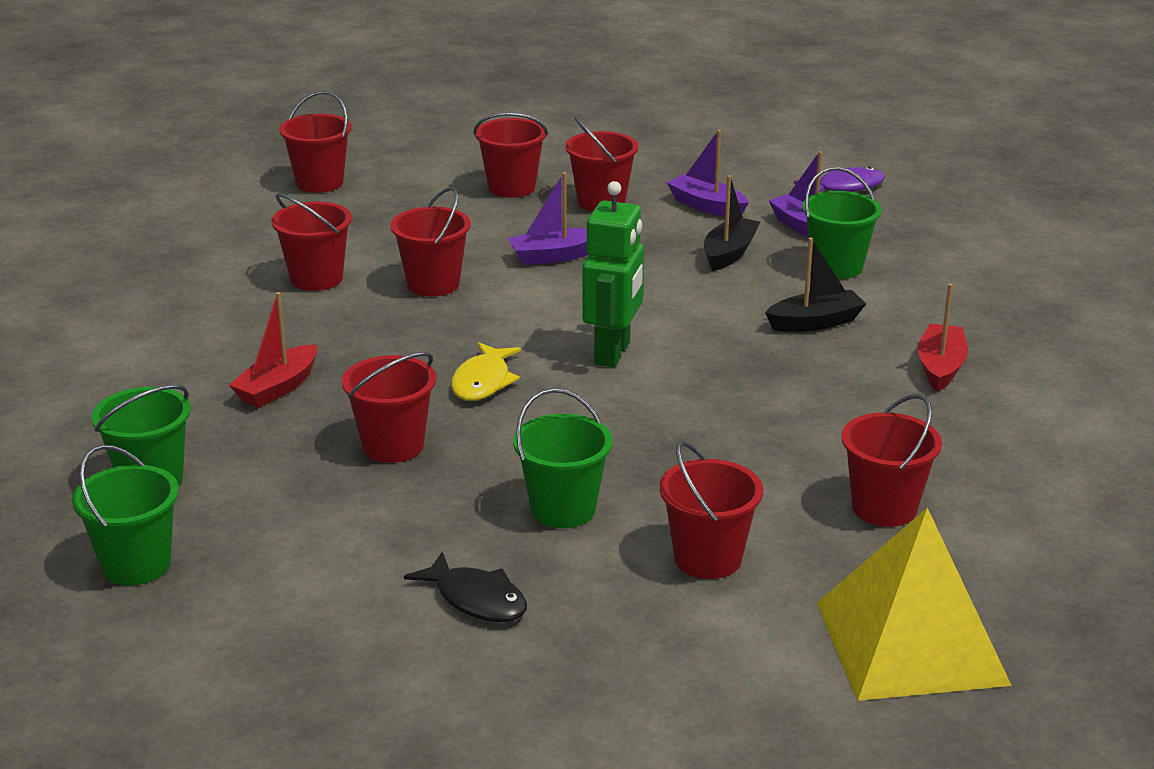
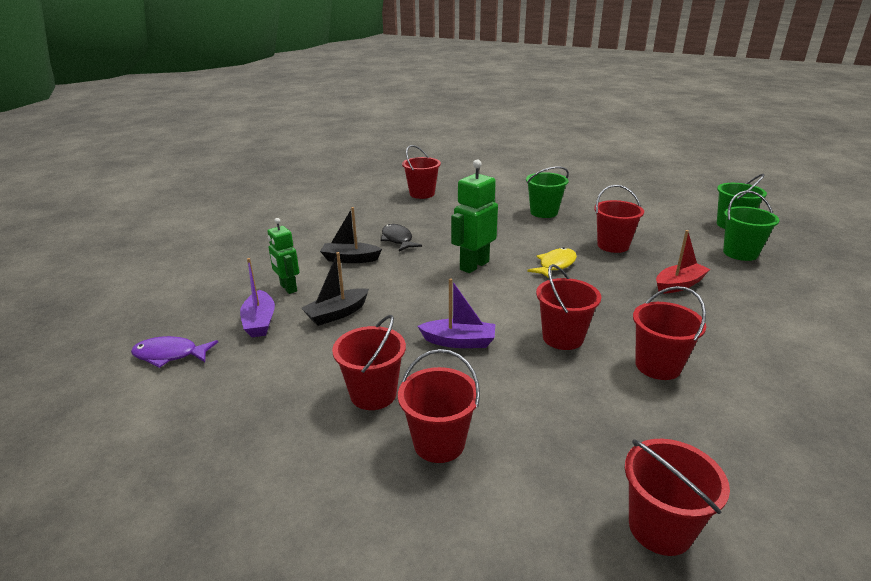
camera: 155 degrees left, 0 degrees up
(476, 599) = (590, 196): black fish -> black fish (397, 239)
(707, 206) = (296, 363): purple boat -> none
(708, 558) = (499, 193): red bucket -> none
(837, 267) = (288, 288): green bucket -> green robot
(911, 643) = (456, 169): yellow pyramid -> none
(940, 367) = (326, 229): red boat -> none

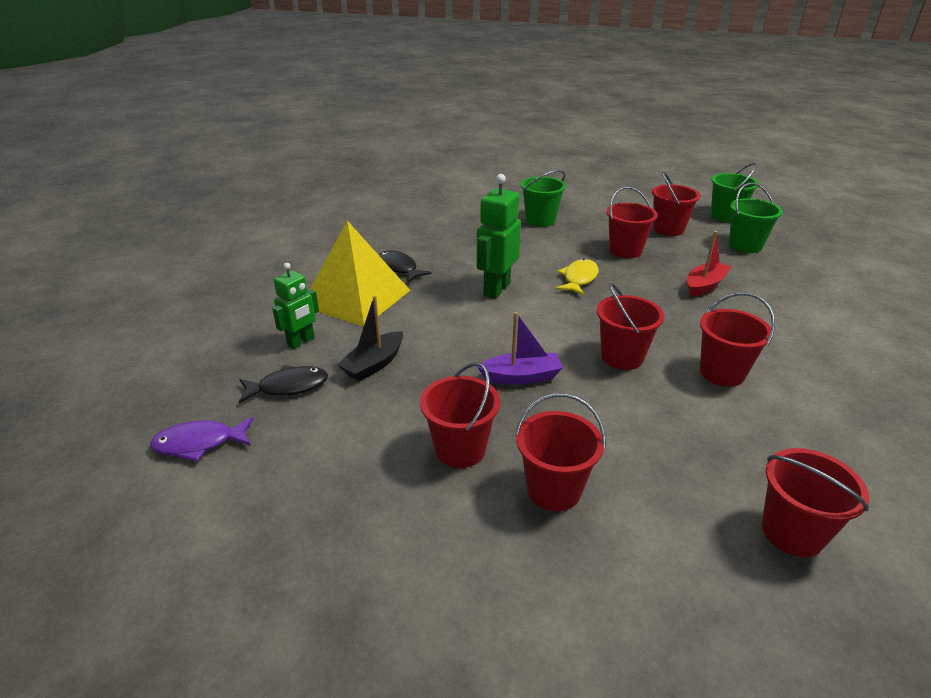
camera: 15 degrees left, 5 degrees up
(260, 322) = (288, 387): purple boat -> black fish
(288, 288) = (301, 342): green robot -> green robot turned 90 degrees counterclockwise
(350, 259) = (356, 298): black boat -> yellow pyramid
(422, 194) = (399, 211): red bucket -> red bucket (668, 229)

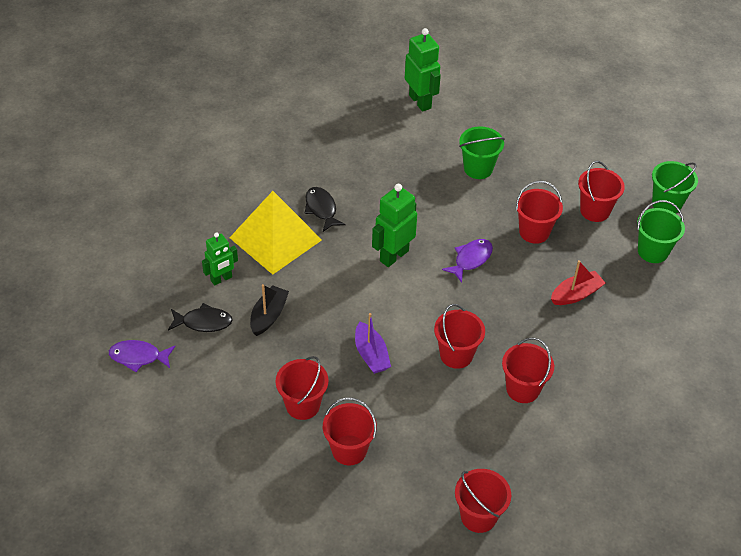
camera: 15 degrees right, 15 degrees up
(374, 364) = (269, 316): black boat -> black boat turned 150 degrees clockwise
(460, 191) = (420, 101): none -> green robot
(521, 377) = (371, 355): purple boat -> purple boat turned 60 degrees clockwise
(579, 279) = (471, 259): yellow fish -> purple fish

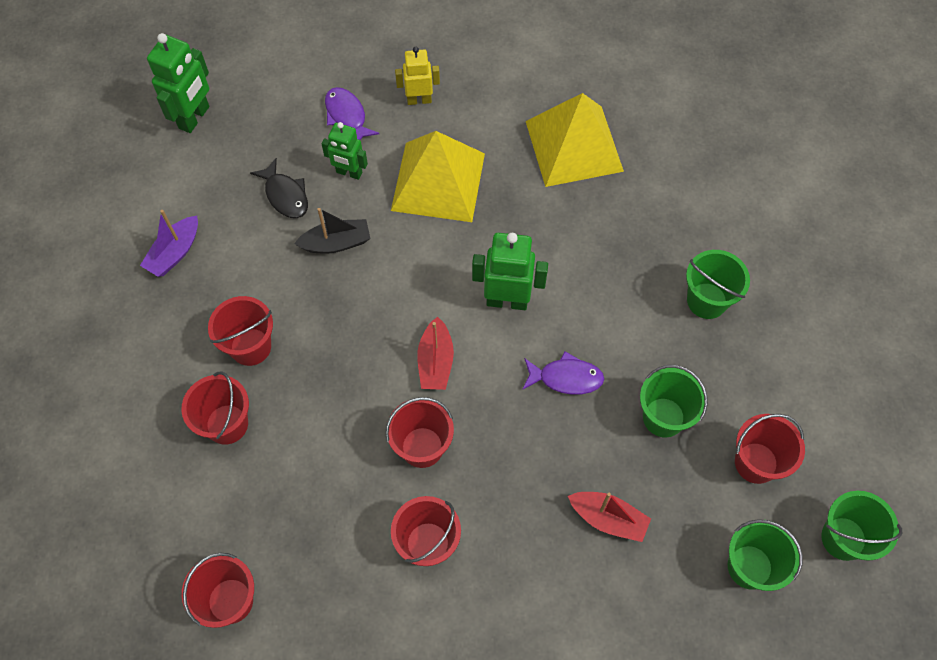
camera: 55 degrees right, 15 degrees up
(138, 357) = (205, 173): purple fish -> purple fish (347, 116)
(203, 212) = (419, 100): none -> yellow robot
(317, 161) = (574, 146): none -> yellow pyramid
(321, 209) = (512, 194): black fish -> none
(371, 355) = (359, 366): purple boat -> purple boat (175, 253)
(403, 314) = (435, 362): none -> red boat
(420, 101) = (753, 180): green robot -> green robot (194, 117)
(534, 232) = (663, 417): red bucket -> green bucket

